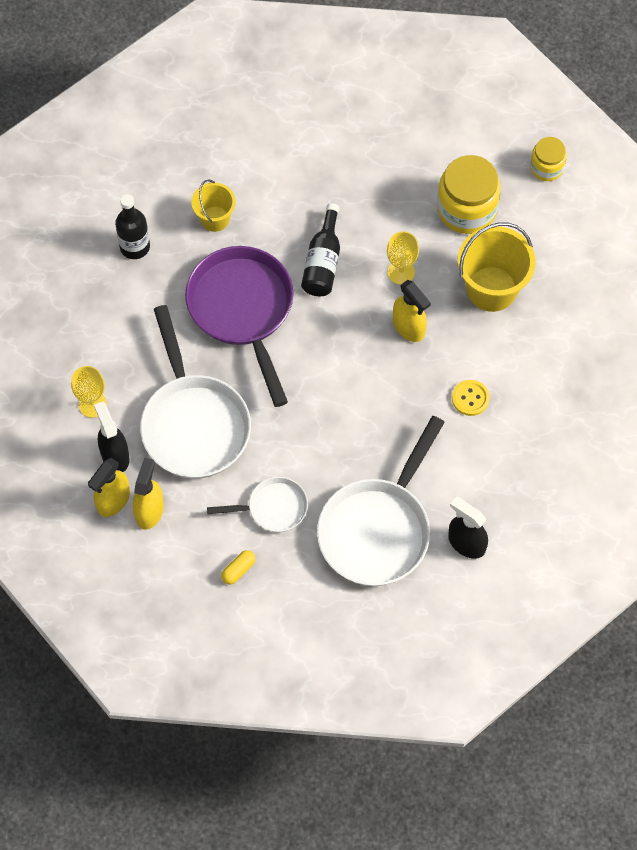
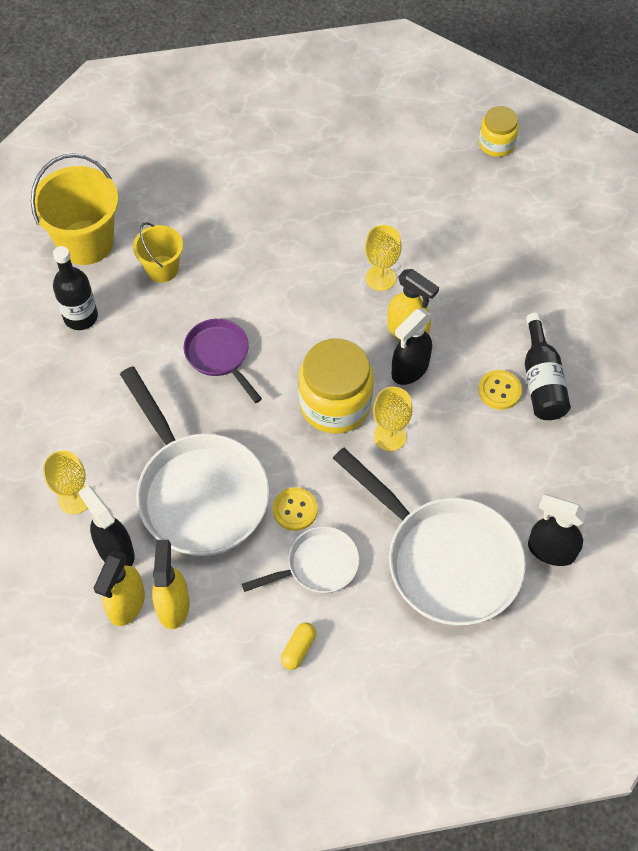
camera: 15 degrees left, 5 degrees down
(243, 310) = (219, 355): purple pan -> purple pan, size x0.53
(268, 458) = (295, 510): none -> yellow button
(323, 262) = (293, 287): black bottle -> black bottle (541, 381)
(364, 415) = (389, 436): none -> yellow goblet
(378, 529) = (446, 560): white pan -> white pan turned 60 degrees counterclockwise
(400, 361) = (409, 369): none -> black spray bottle
(466, 209) = (428, 201): yellow jar -> yellow jar (335, 404)
(491, 289) = (482, 273): yellow bucket -> yellow bucket (86, 242)

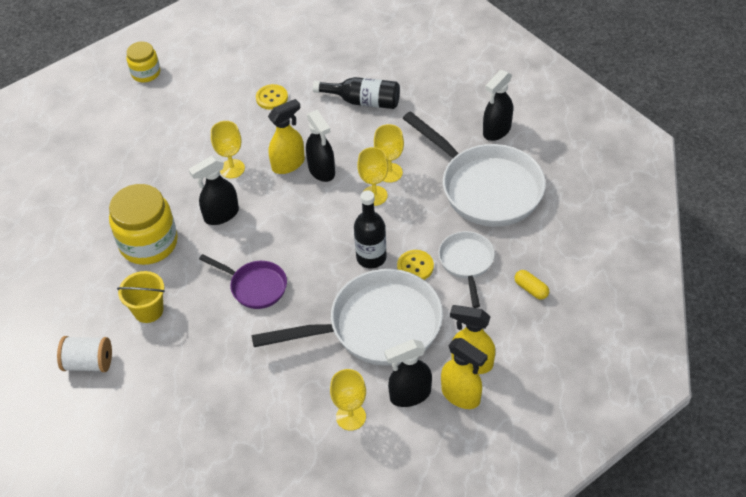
camera: 70 degrees left, 10 degrees down
(80, 317) = (168, 381): black bottle -> black bottle (371, 257)
(86, 242) = (89, 363): yellow bucket -> white spool
(219, 355) = (255, 287): purple pan -> purple pan turned 135 degrees counterclockwise
(309, 290) = (221, 215): none -> black spray bottle
(335, 404) = (333, 222): yellow jar -> yellow jar (148, 243)
(432, 443) = (389, 173): none -> yellow goblet
(446, 560) = (486, 188): white pan -> white pan turned 75 degrees clockwise
(499, 390) = (361, 125): yellow button -> yellow button (272, 98)

